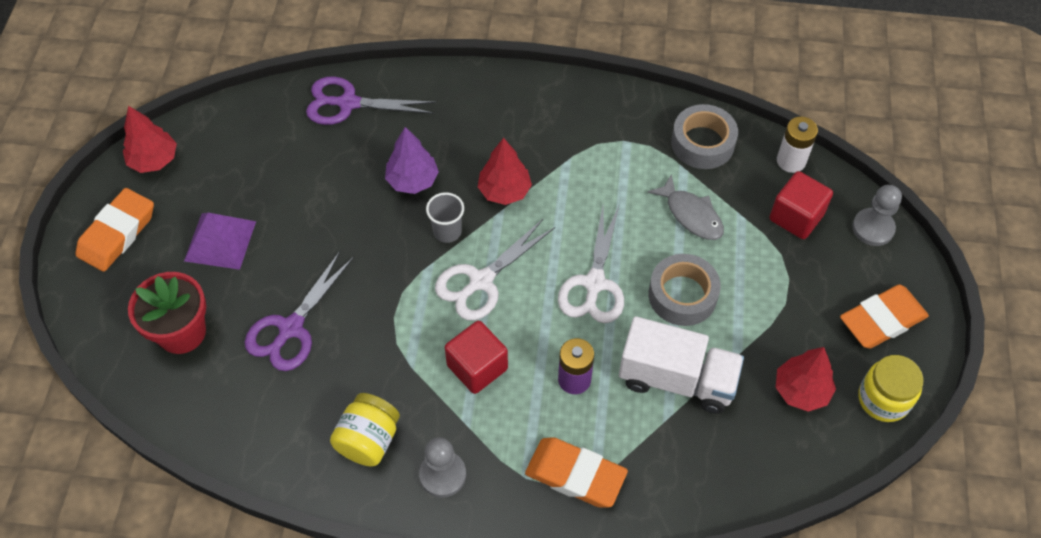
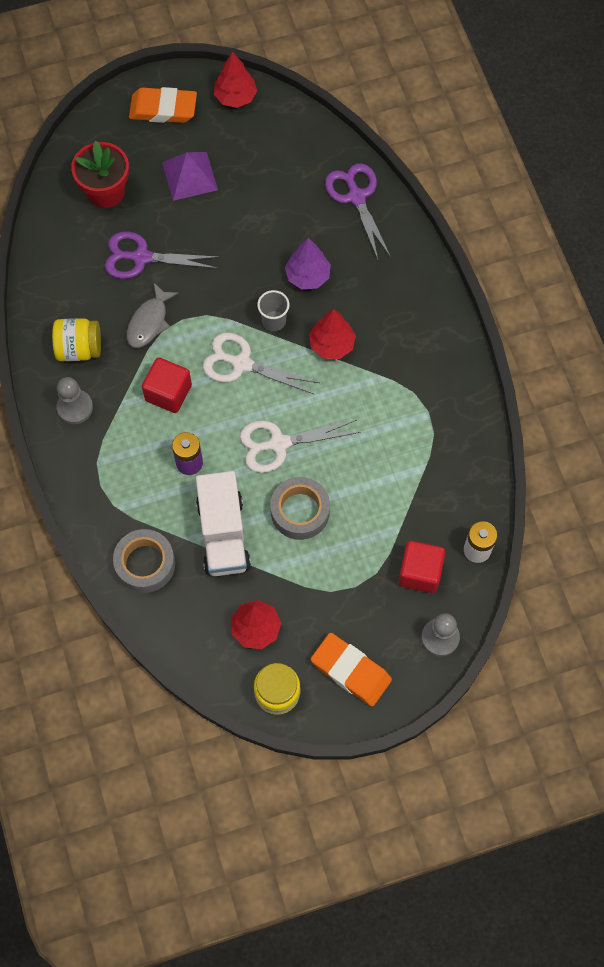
camera: 65 degrees right, 10 degrees up
(575, 475) = (113, 494): orange eraser -> none
(691, 215) = (380, 490): grey fish -> grey fish (149, 322)
(702, 143) = (458, 473): grey tape -> grey tape (145, 564)

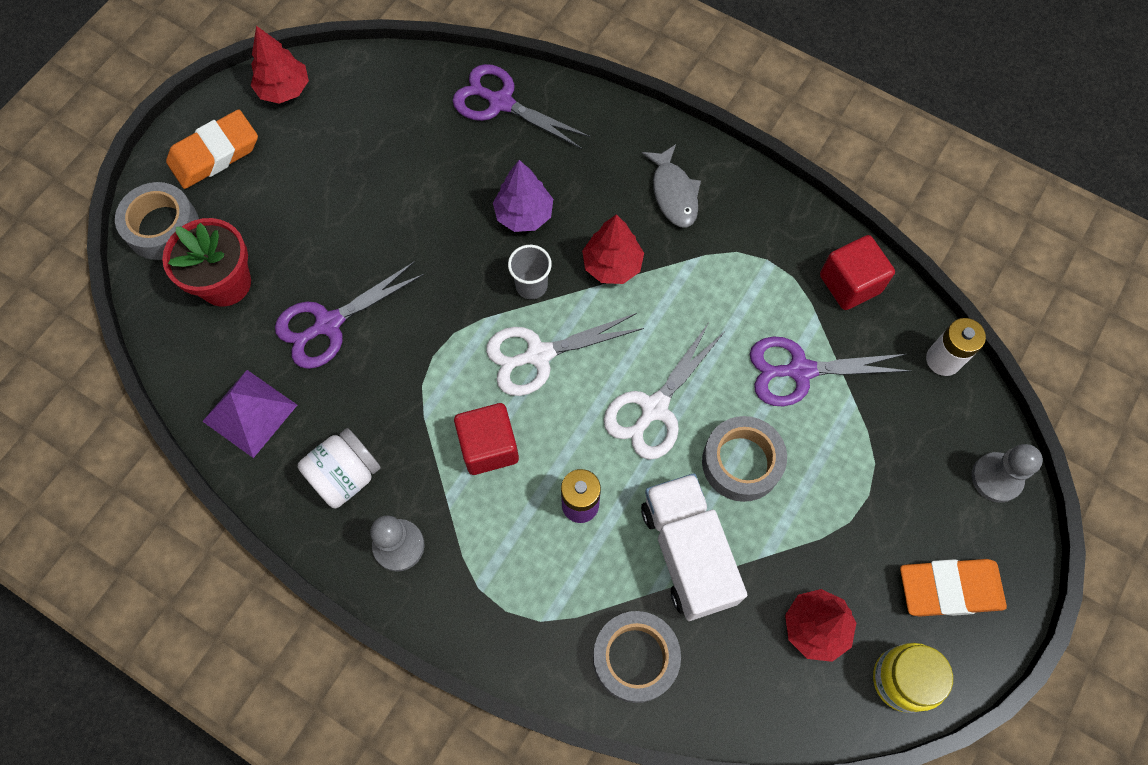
camera: 40 degrees left, 0 degrees up
(79, 349) = (345, 475): yellow jar -> white jar
(99, 133) = (162, 227): none -> grey tape
(149, 322) = (399, 386): grey fish -> grey fish (673, 193)
(190, 176) = (306, 202): purple pyramid -> purple pyramid (250, 413)
(223, 534) = (687, 553): white truck -> white truck turned 150 degrees counterclockwise
(384, 489) = (800, 371): none -> purple scissors
(420, 572) = (914, 427): red cube -> red cube (850, 284)

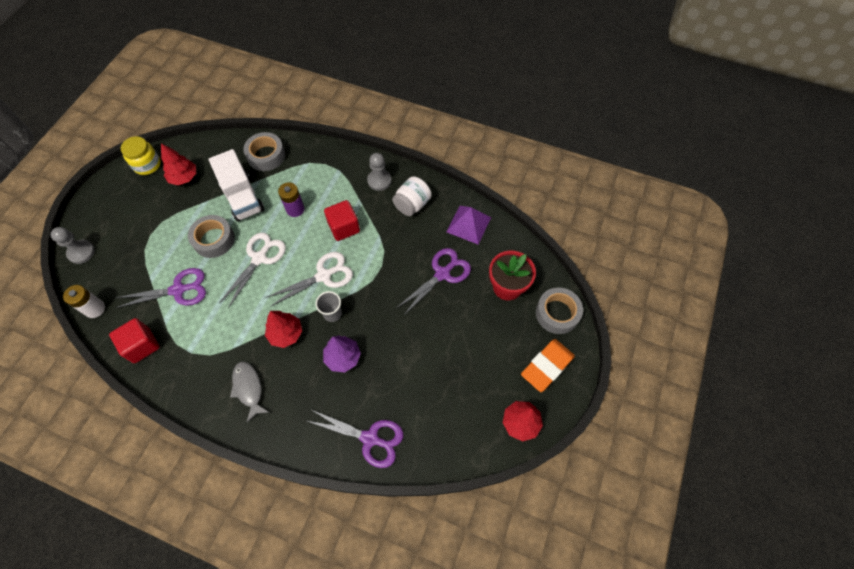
camera: 170 degrees right, 5 degrees down
(949, 589) = (118, 201): orange eraser -> none

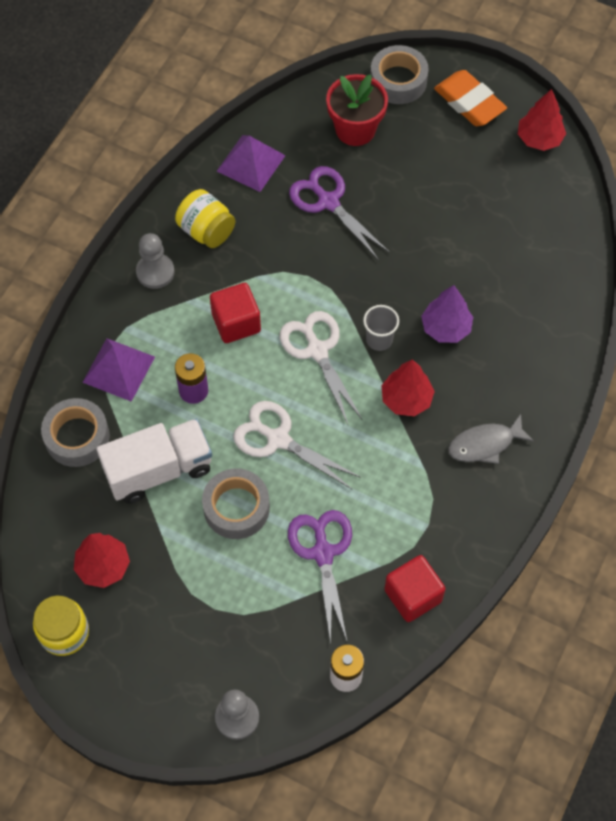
camera: 85 degrees left, 0 degrees up
(310, 170) = (118, 369): none -> purple pyramid
(370, 438) = (556, 299): purple scissors -> none
(412, 204) = (206, 231): white jar -> yellow jar

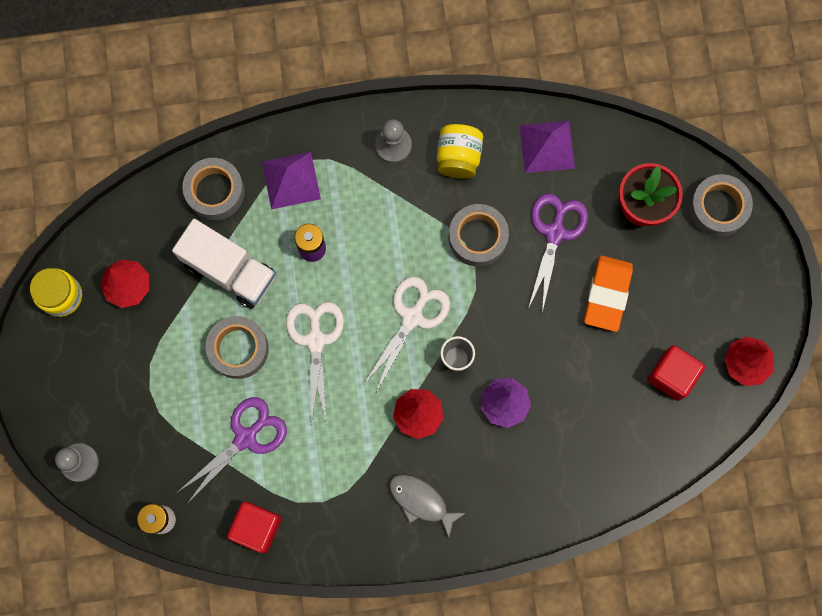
camera: 55 degrees right, 15 degrees up
(236, 323) = (393, 238): red cube -> red cube (671, 375)
(287, 259) = (477, 237): none -> grey tape
(469, 102) = (740, 281): orange eraser -> orange eraser (607, 294)

